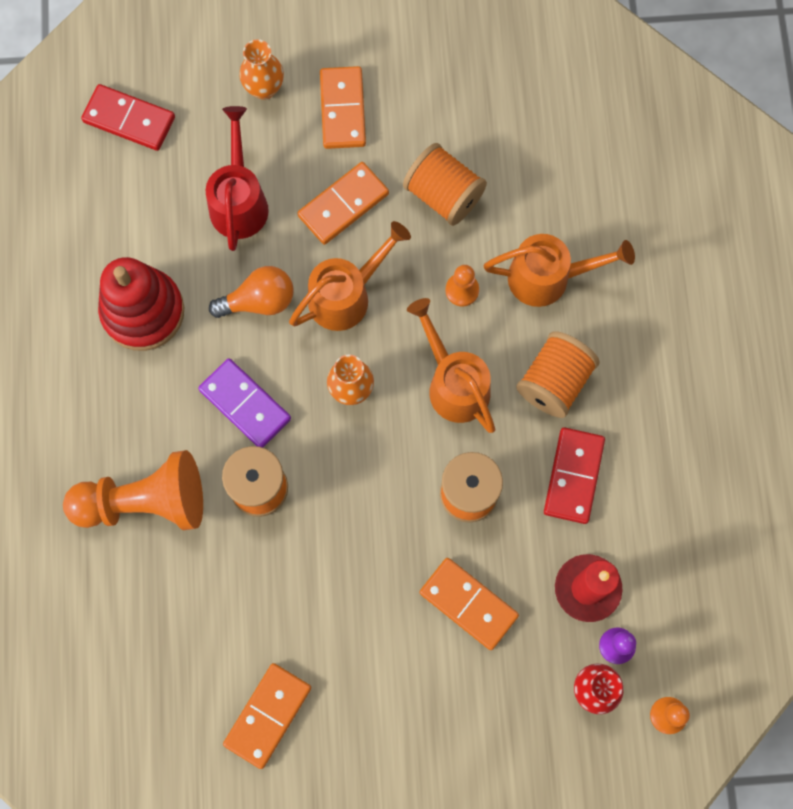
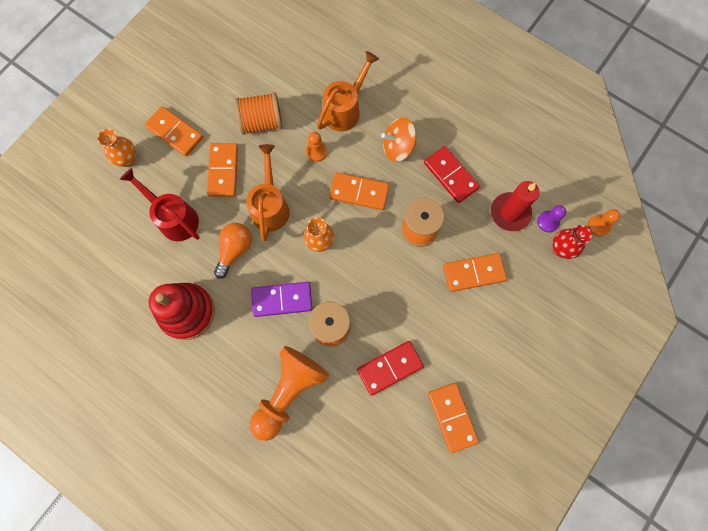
camera: 50 degrees left, 0 degrees up
(129, 119) = (79, 237): red domino -> red domino (389, 368)
(454, 383) = (359, 192): orange watering can -> orange domino
(554, 382) = (398, 147): orange spool -> orange spinning top

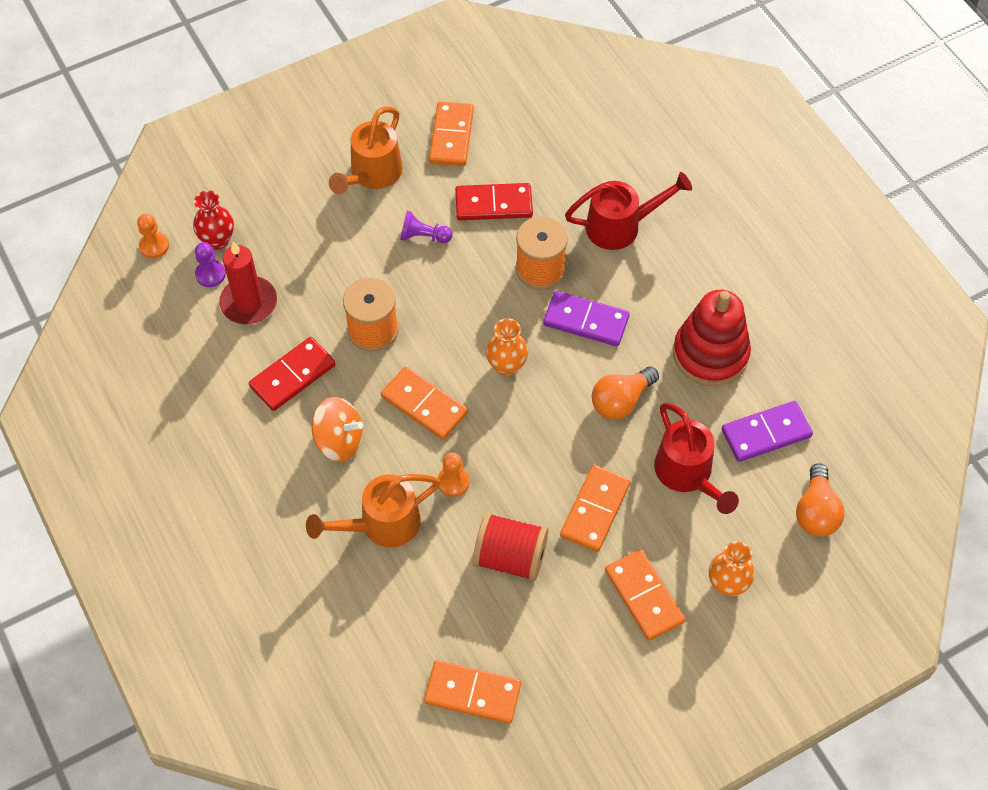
camera: 155 degrees left, 15 degrees down
(85, 228) = (816, 512): none -> orange light bulb
(132, 268) = (766, 433): none -> purple domino
(261, 122) = (510, 557): orange spool -> red spool
(270, 206) = (550, 436): orange watering can -> orange watering can (372, 175)
(288, 392) = (621, 226): orange pawn -> red watering can
(425, 317) = (423, 236): none -> purple pawn
(450, 175) = (293, 376): red domino -> red domino turned 60 degrees clockwise
(473, 273) = (338, 257): orange domino -> orange domino (472, 693)

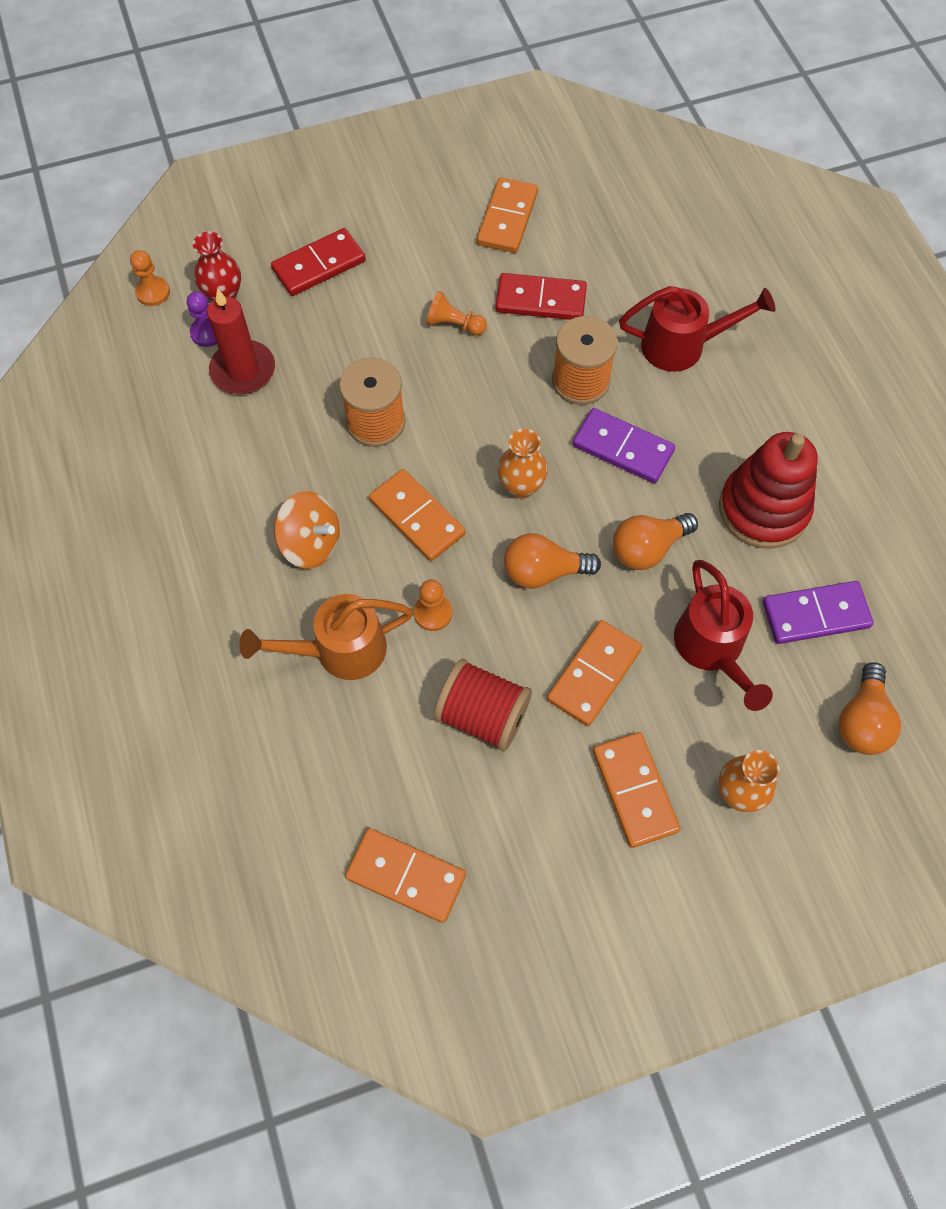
camera: 10 degrees right, 5 degrees up
(293, 376) = (274, 461): red domino -> red domino (319, 265)
(372, 175) = (410, 248): orange watering can -> none
(423, 236) = (454, 325): purple pawn -> orange pawn
(538, 433) = (543, 572): none -> orange light bulb

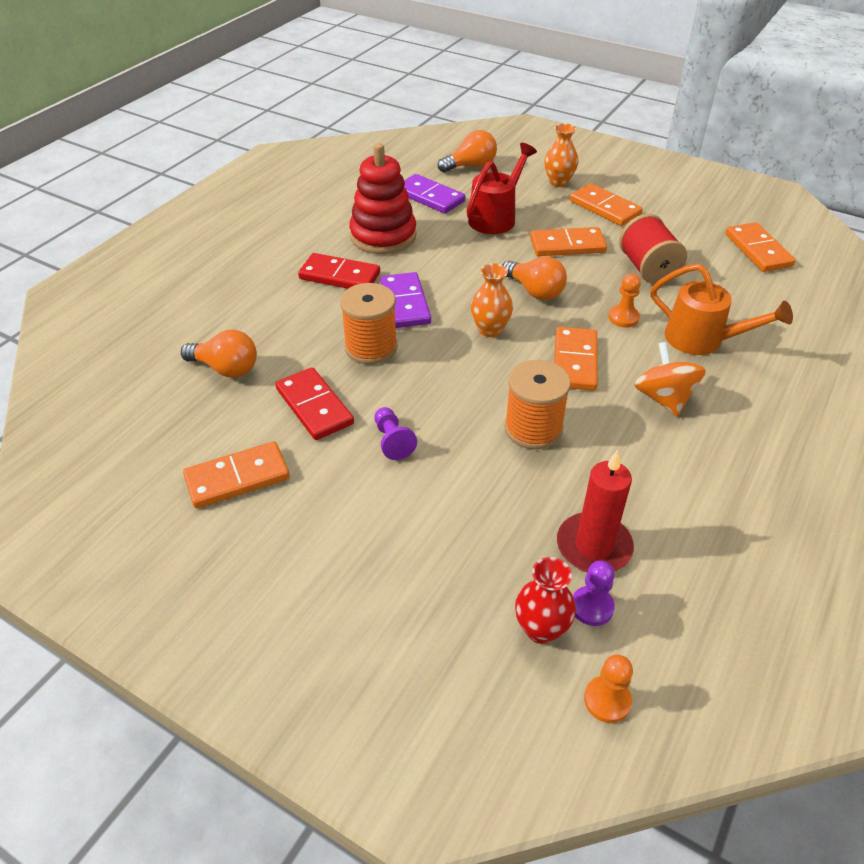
camera: 130 degrees left, 20 degrees down
(319, 265) = (425, 578): red domino -> red domino (340, 276)
(454, 325) = (392, 441): orange pawn -> purple pawn
(635, 790) = (604, 208): orange domino -> orange domino turned 75 degrees counterclockwise
(647, 549) = (465, 262): orange light bulb -> orange light bulb (226, 368)
(683, 346) = (285, 317): red watering can -> none

